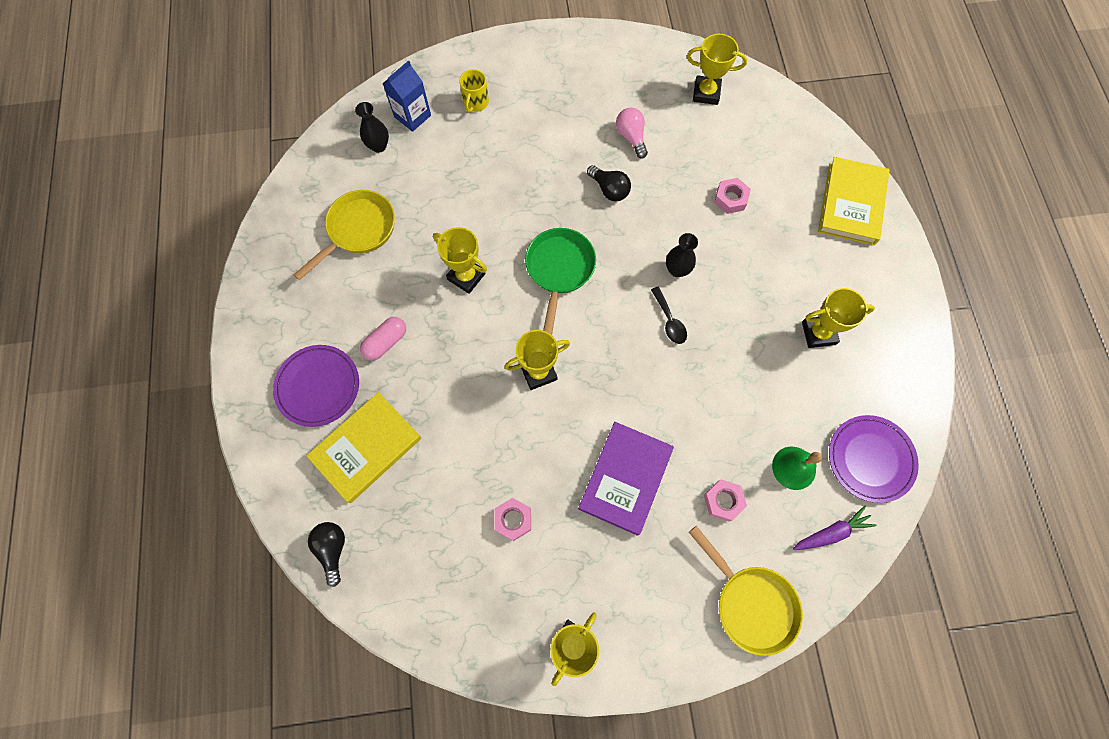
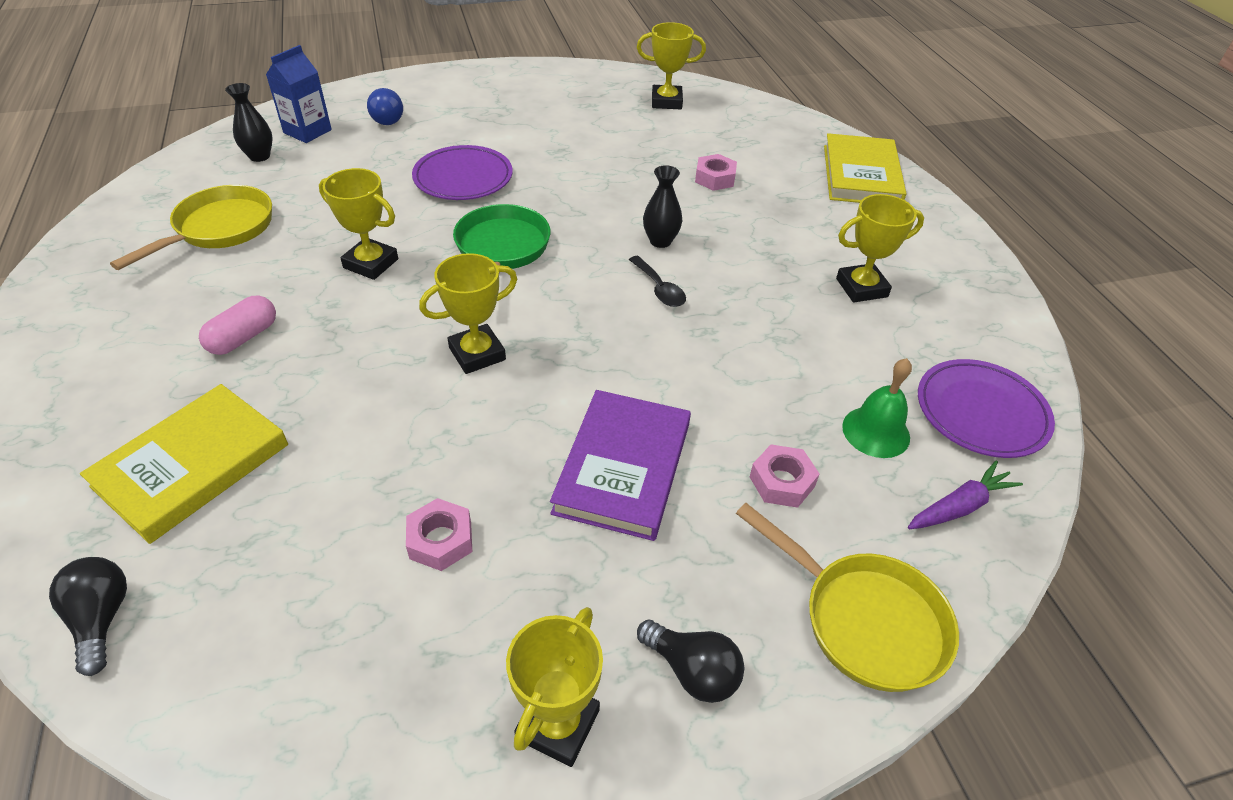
camera: 10 degrees left, 25 degrees down
(318, 386) = (124, 395): purple plate -> purple plate (463, 178)
(475, 103) = (389, 118): yellow mug -> blue light bulb
(609, 190) = (562, 178): black light bulb -> black light bulb (692, 671)
(631, 137) = (583, 136): pink light bulb -> none

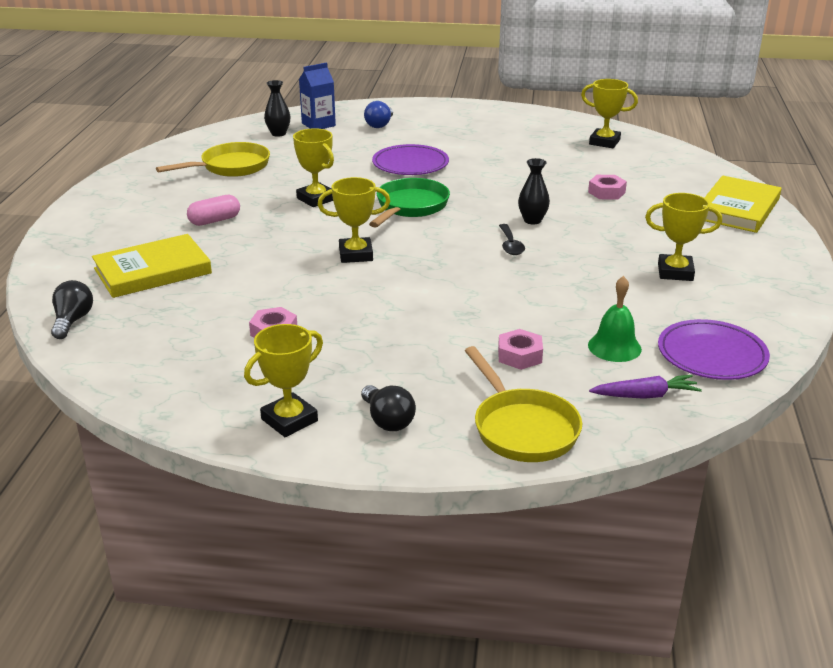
camera: 25 degrees right, 15 degrees down
(623, 467) = (413, 326): purple book -> none

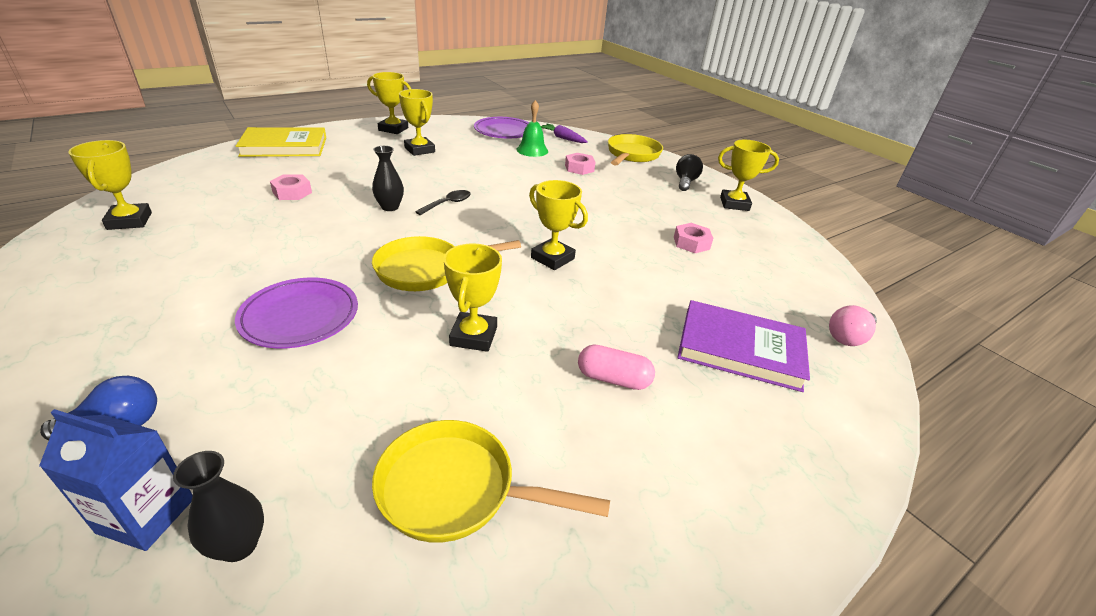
camera: 135 degrees left, 5 degrees up
(73, 321) = (848, 337): black light bulb -> pink light bulb
(152, 271) = (740, 349): yellow book -> purple book
(410, 207) = (426, 270): green pan -> yellow pan
(768, 277) = (393, 129): none -> yellow trophy

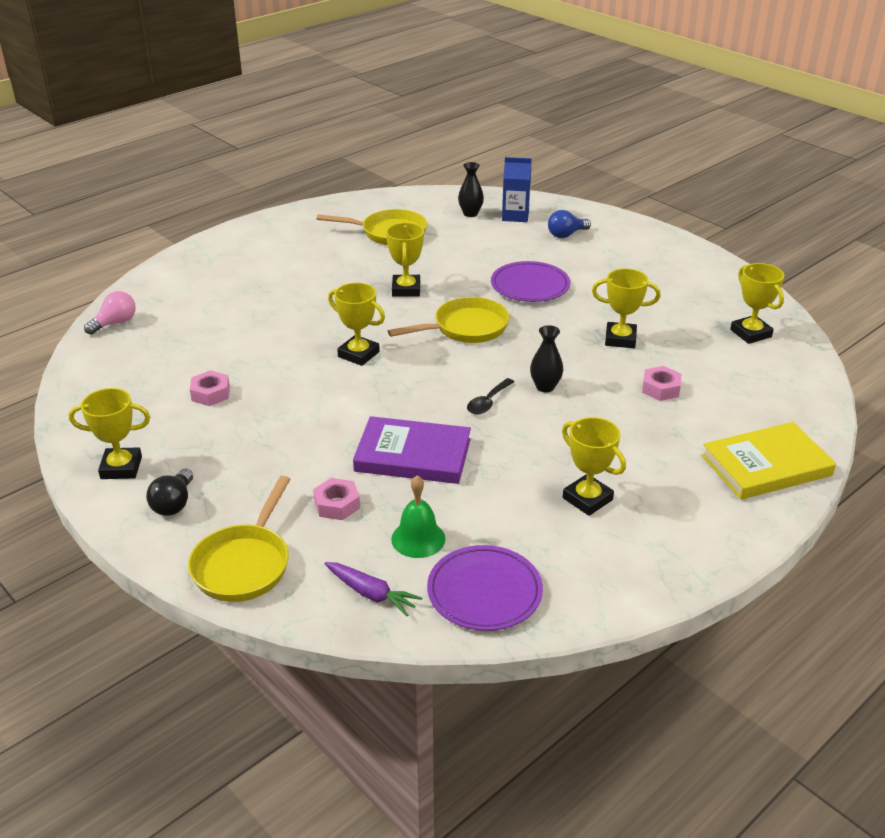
camera: 175 degrees right, 0 degrees up
(393, 129) = (670, 550): yellow trophy -> yellow trophy (620, 339)
(613, 379) = (308, 279): pink capsule -> none
(740, 349) = (211, 305): purple book -> purple book (413, 455)

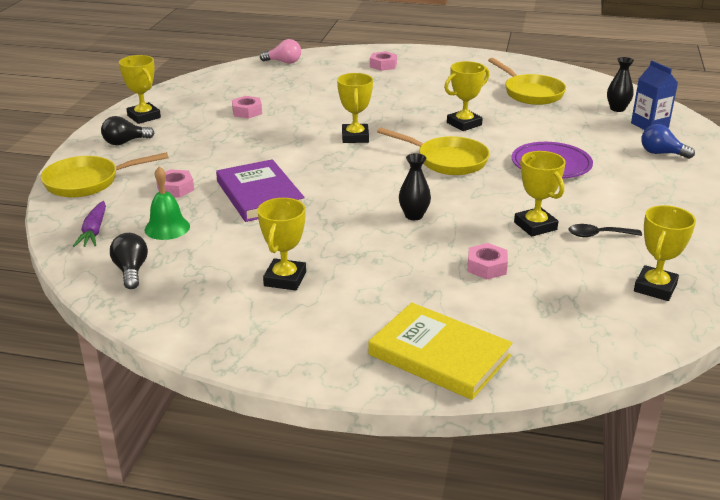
camera: 55 degrees right, 5 degrees down
(217, 273) = (383, 65): none -> pink nut
(484, 592) = (131, 271): purple plate -> black light bulb
(488, 402) = (361, 200): black spoon -> black spoon (598, 235)

